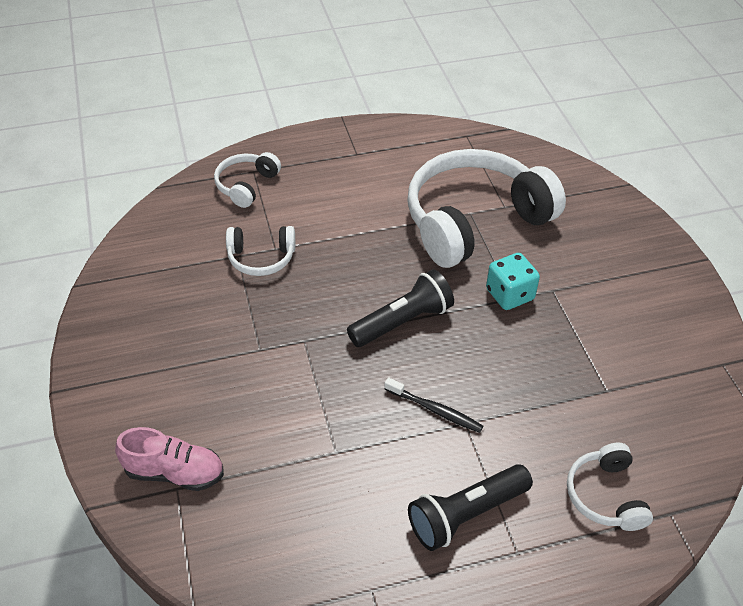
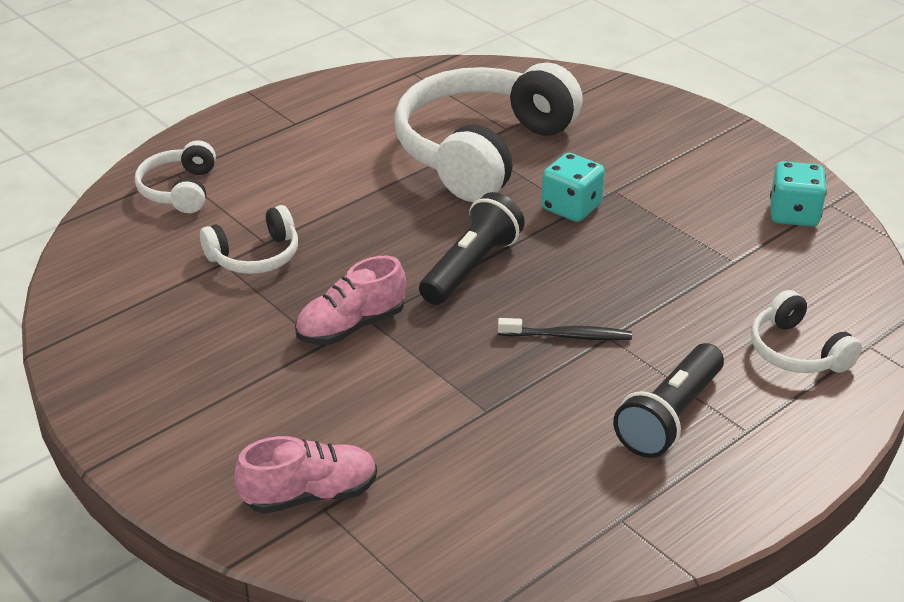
camera: 25 degrees left, 10 degrees down
(288, 341) = (351, 326): none -> pink shoe
(685, 364) = (794, 214): none -> turquoise dice

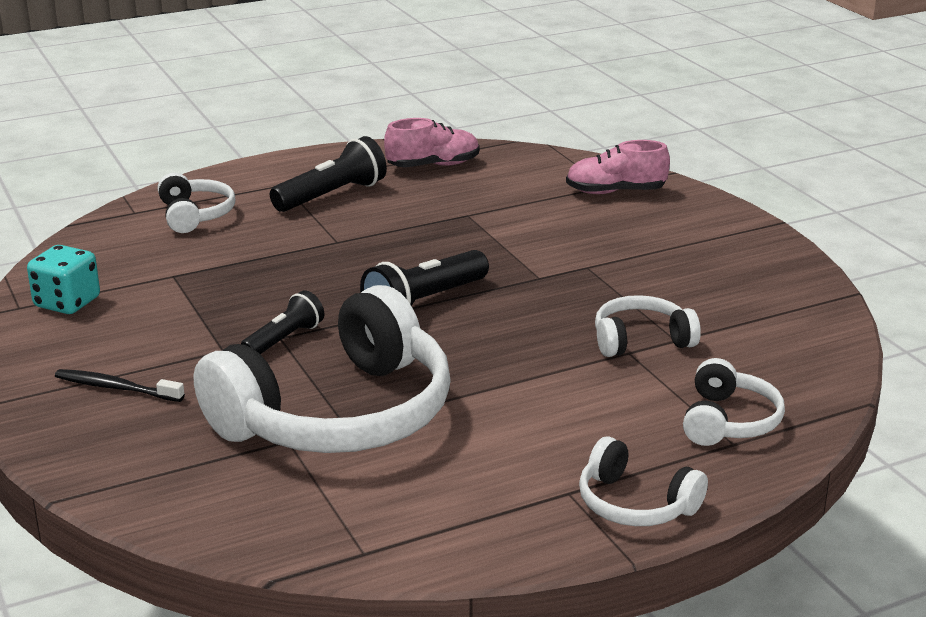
camera: 165 degrees left, 10 degrees down
(248, 122) = (635, 504): none -> white headphones
(351, 326) = (558, 275): pink shoe -> pink shoe (433, 165)
(568, 336) = (371, 245): black toothbrush -> black toothbrush (116, 388)
(571, 207) = (284, 339): turquoise dice -> black flashlight

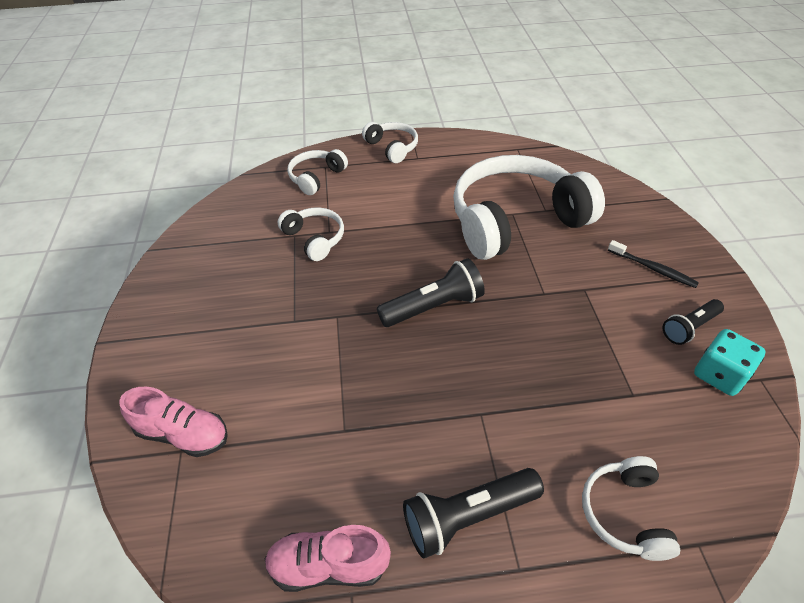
camera: 160 degrees left, 20 degrees up
(284, 339) = (541, 290): black flashlight -> black flashlight (689, 328)
(641, 340) = (315, 239): white headphones -> white headphones turned 135 degrees counterclockwise

